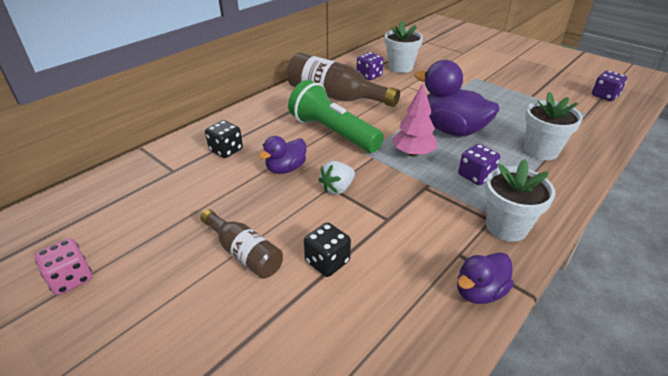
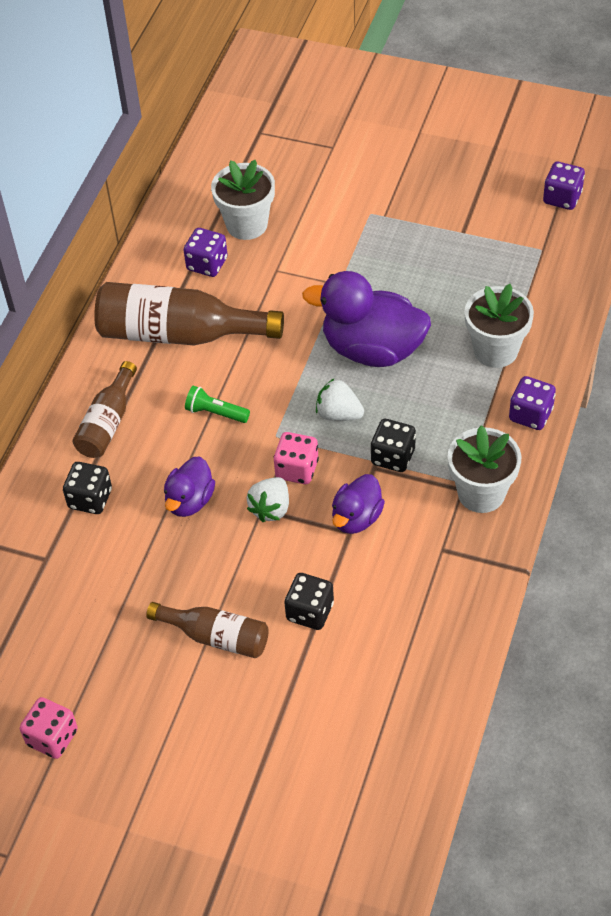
camera: 20 degrees left, 15 degrees up
(265, 121) = (107, 423): none -> brown bottle
(333, 132) = (215, 413): green flashlight -> green flashlight, size x0.43
(368, 173) = (297, 469): none -> pink dice
(413, 153) = (338, 414): pink tree -> white strawberry
(442, 185) = (393, 457): none -> black dice
(475, 176) = (427, 426): purple dice -> purple dice (530, 414)
(479, 292) = (474, 586): purple duck -> purple duck (356, 518)

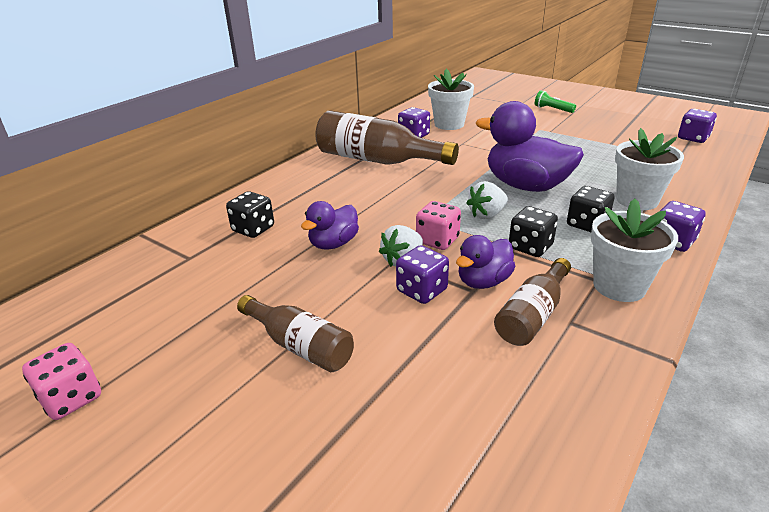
camera: 15 degrees right, 20 degrees down
(107, 423) = (297, 192): brown bottle -> brown bottle (532, 315)
(215, 413) = (383, 199): green flashlight -> green flashlight (552, 109)
(302, 544) = (422, 290): none -> purple dice
(310, 612) = (409, 345): black dice -> black dice (587, 224)
(338, 414) = (487, 215): white strawberry -> white strawberry turned 75 degrees counterclockwise

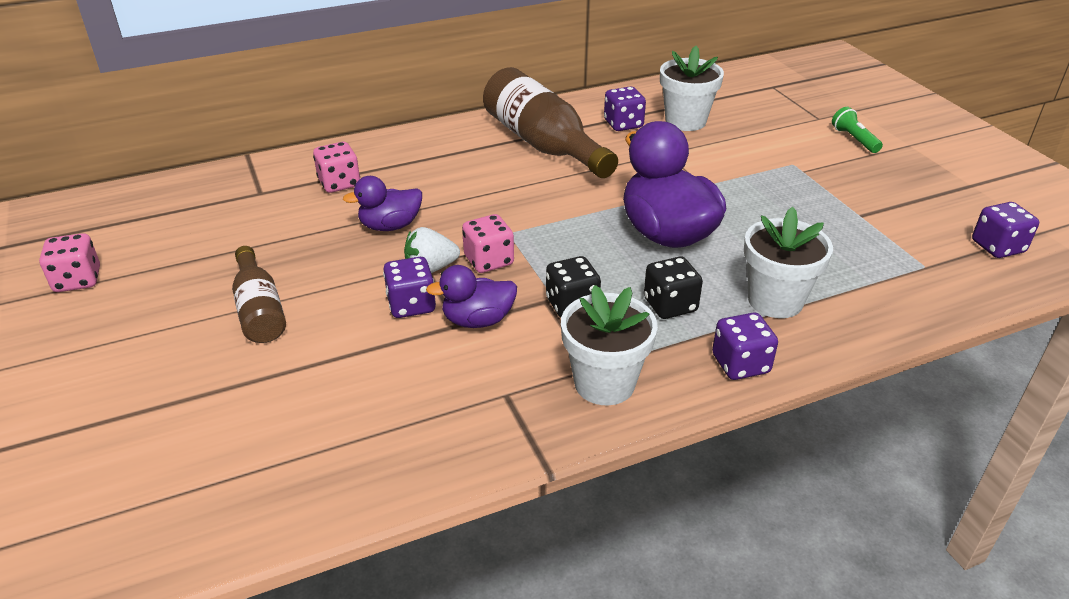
camera: 30 degrees right, 5 degrees up
(253, 229) = (339, 183): black dice -> pink dice
(487, 215) = (575, 252): white strawberry -> none
(532, 315) = (479, 372): brown bottle -> none

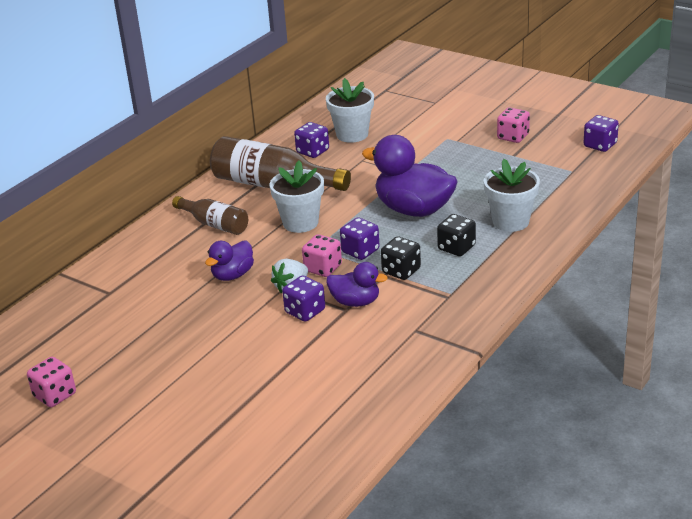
camera: 30 degrees left, 5 degrees down
(259, 310) = (211, 355): brown bottle -> brown bottle (214, 224)
(339, 183) = (160, 264): pink dice -> pink dice (513, 137)
(477, 320) = (355, 302): purple duck -> purple duck turned 120 degrees counterclockwise
(604, 383) = (462, 301): white flower pot -> white flower pot (300, 223)
(740, 364) = (523, 261): purple dice -> purple dice (360, 251)
(854, 139) = (469, 109): green flashlight -> none

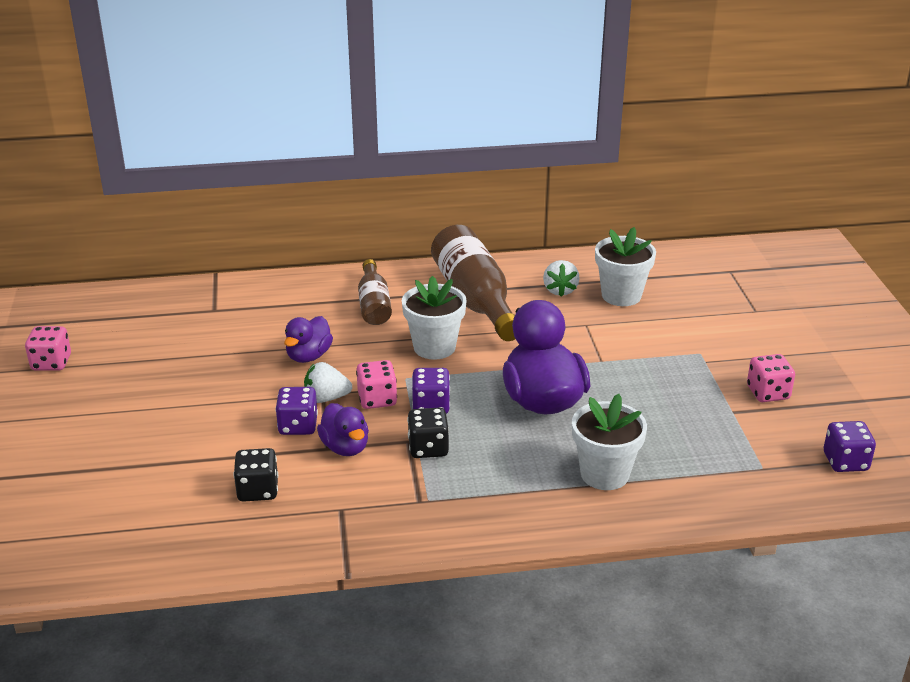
camera: 45 degrees right, 0 degrees up
(232, 275) = (308, 356): purple duck -> purple duck turned 60 degrees counterclockwise
(313, 151) = (560, 290): purple dice -> white strawberry
(456, 248) = (510, 462): black dice -> black dice (258, 490)

